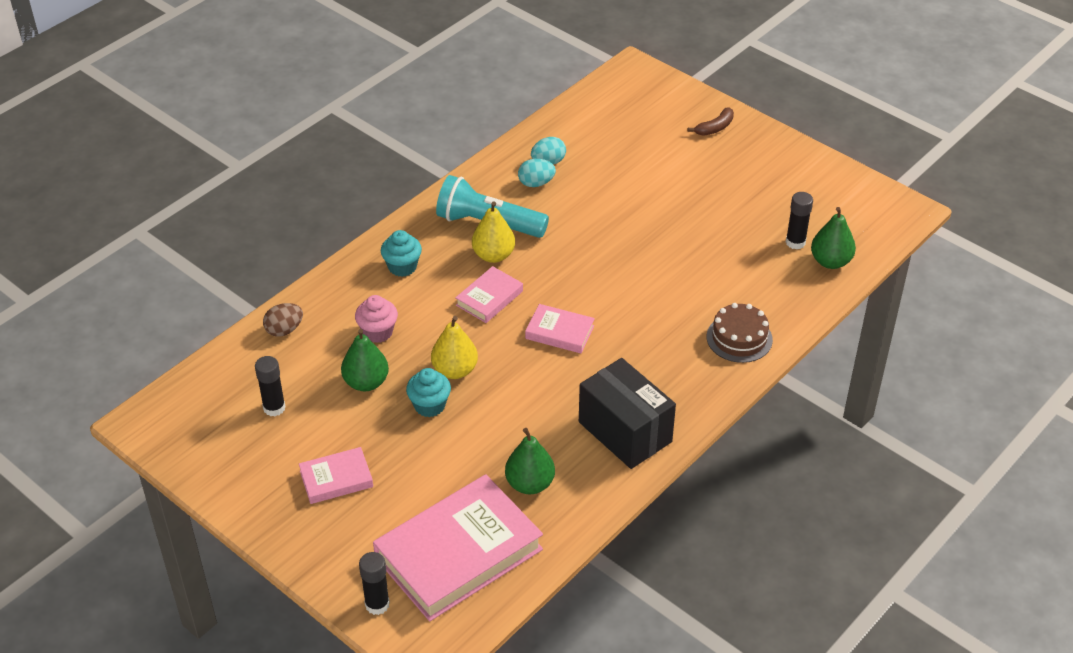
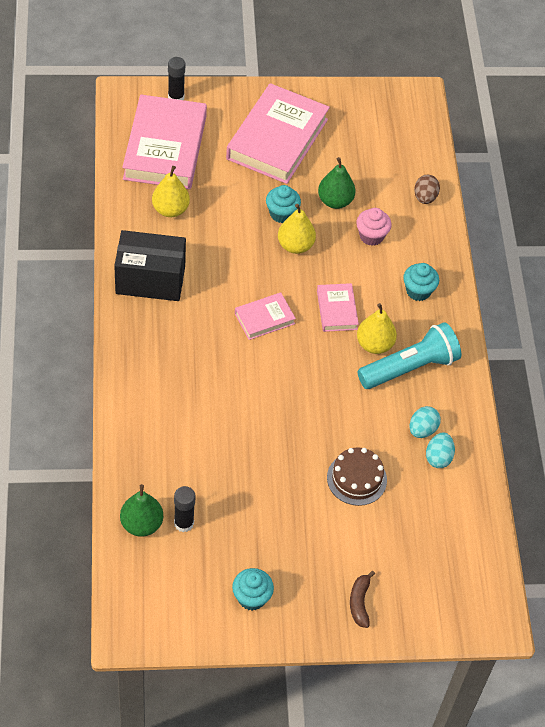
camera: 130 degrees right, 10 degrees up
(274, 408) = (363, 151): black glue stick -> none
(336, 479) = (277, 139): pink book -> pink book, size x2.08
(530, 484) = (170, 210): green pear -> yellow pear
(739, 338) = (145, 402): brown cake -> brown cake (356, 479)
(791, 174) = (251, 597): none -> turquoise cupcake

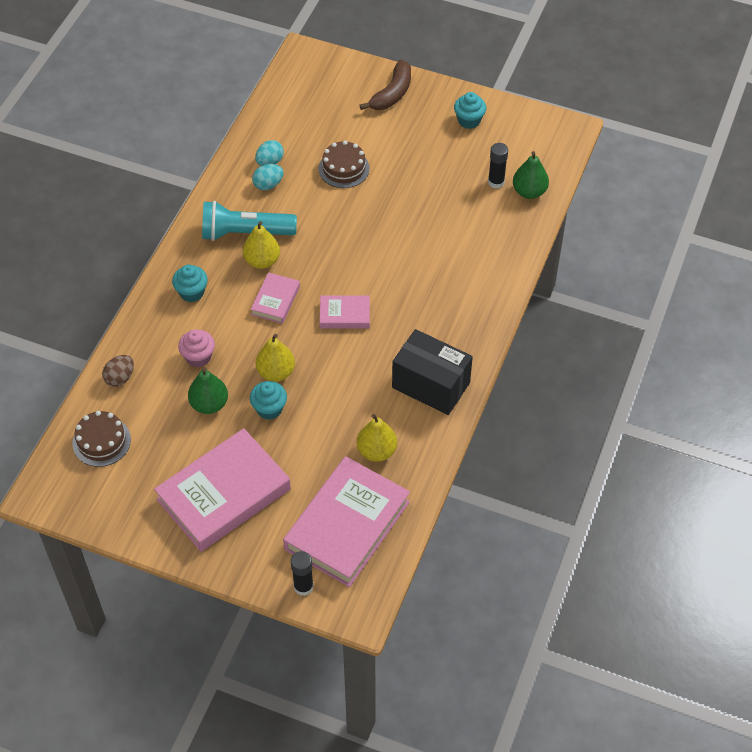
camera: 150 degrees left, 0 degrees up
(359, 602) = (392, 93): brown banana -> brown banana, size x1.61
(401, 145) = (101, 441): none -> brown cake

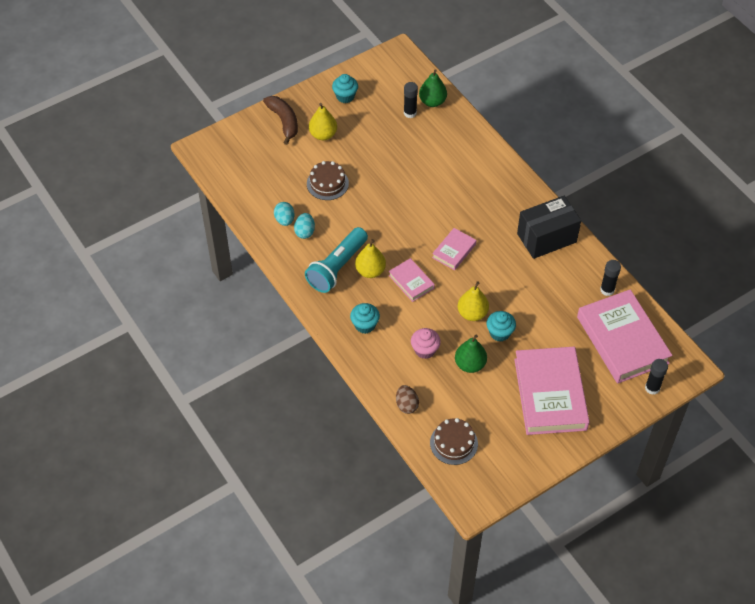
camera: 55 degrees left, 0 degrees up
(376, 451) = (576, 294): yellow pear -> yellow pear (323, 135)
(405, 477) = (607, 290): none -> black glue stick

